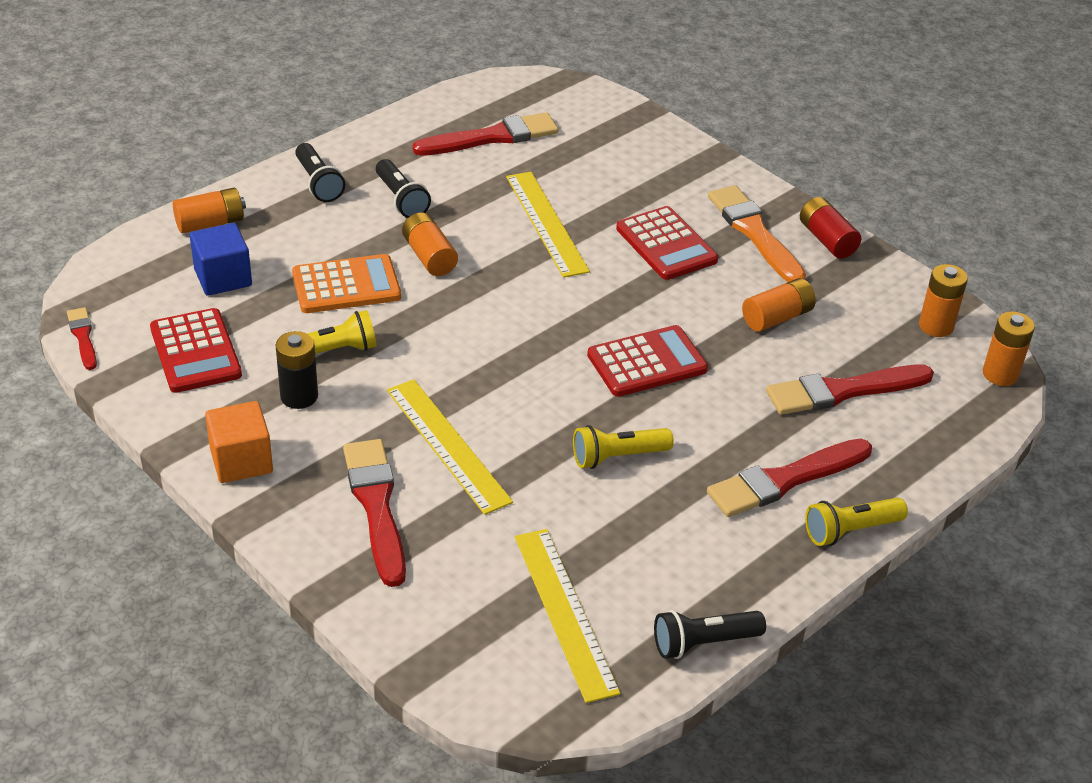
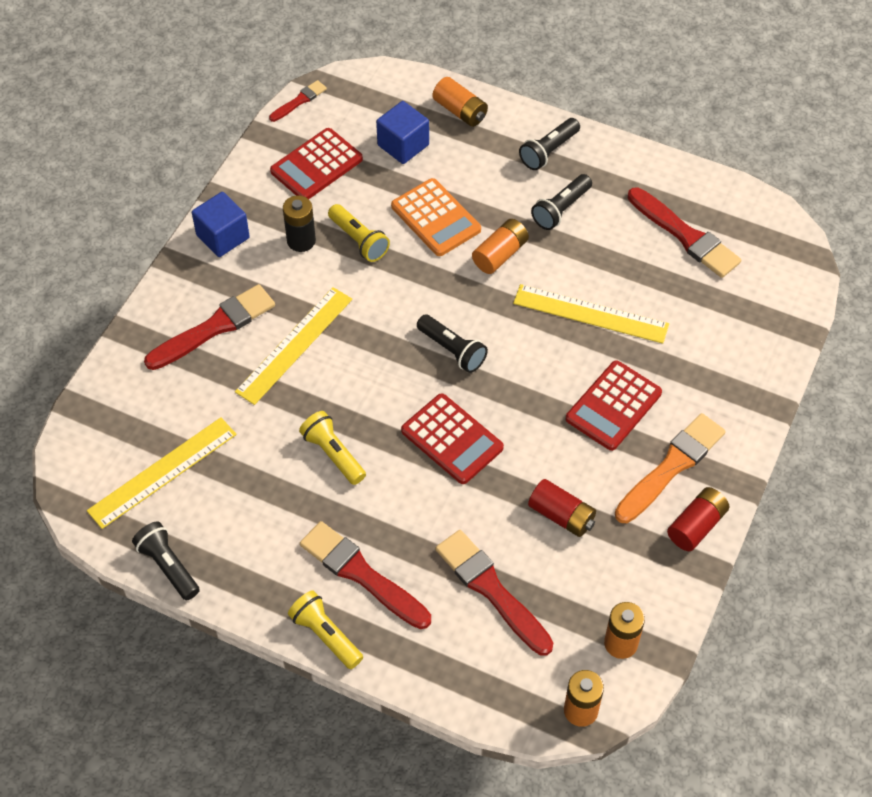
camera: 70 degrees right, 15 degrees up
(241, 461) = (223, 236): orange cube -> blue cube
(532, 327) = (452, 350): none -> black flashlight
(546, 223) = (590, 314): yellow ruler -> yellow ruler turned 60 degrees clockwise
(777, 317) = (561, 515): orange battery -> red battery

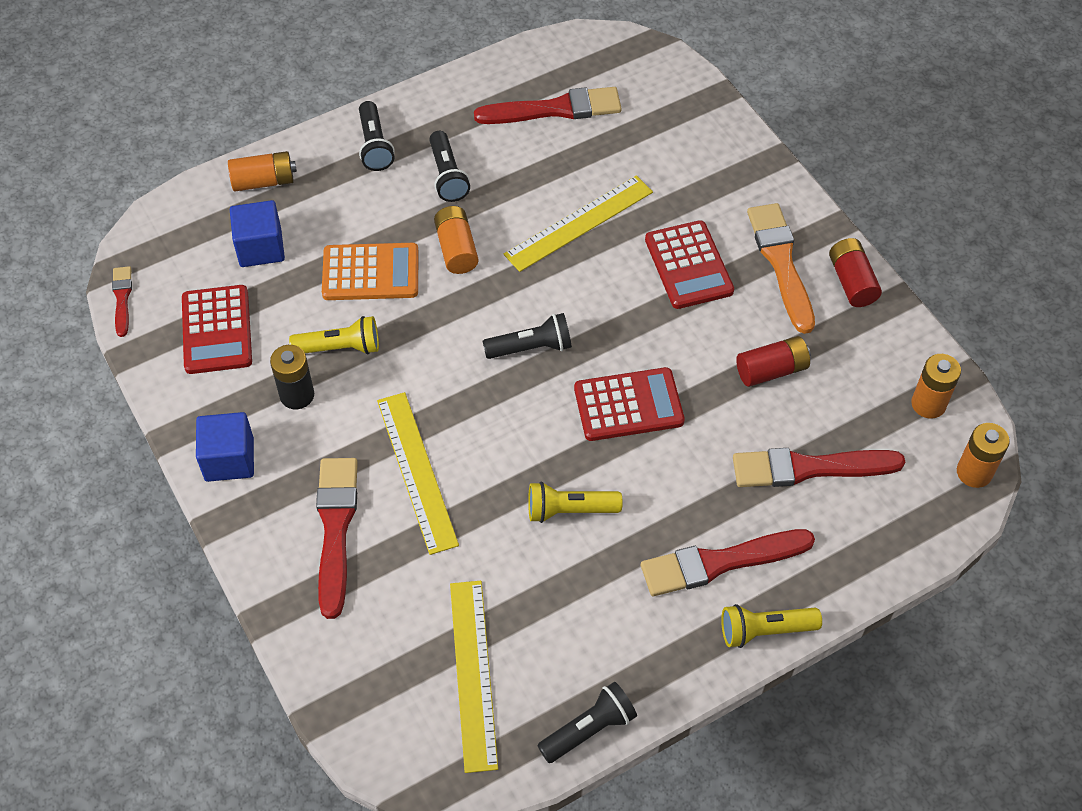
camera: 55 degrees left, 0 degrees up
(168, 566) = (589, 729): black flashlight -> black flashlight turned 150 degrees clockwise

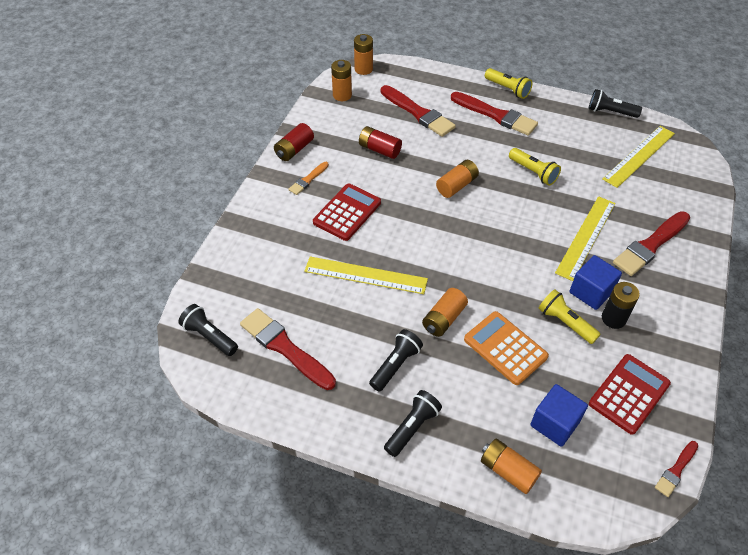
camera: 130 degrees left, 5 degrees down
(229, 459) = (680, 317): blue cube -> blue cube (591, 292)
(531, 347) = (468, 241): black flashlight -> black flashlight (209, 336)
(628, 405) = (456, 185): red calculator -> orange battery
(781, 263) = (308, 180): orange brush -> orange brush, size x0.53

